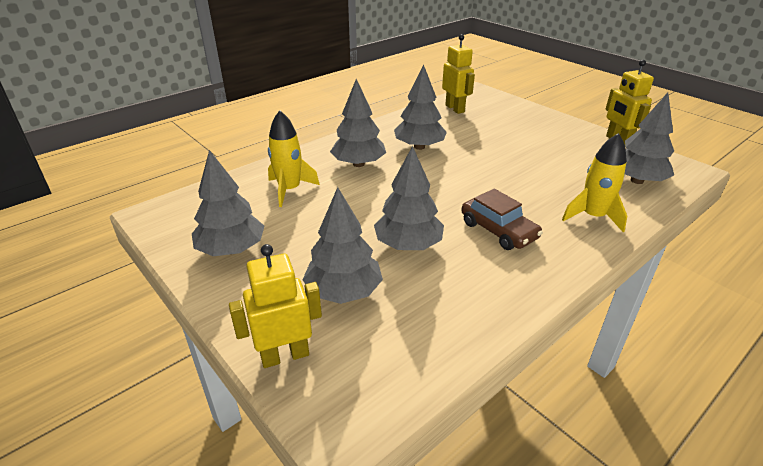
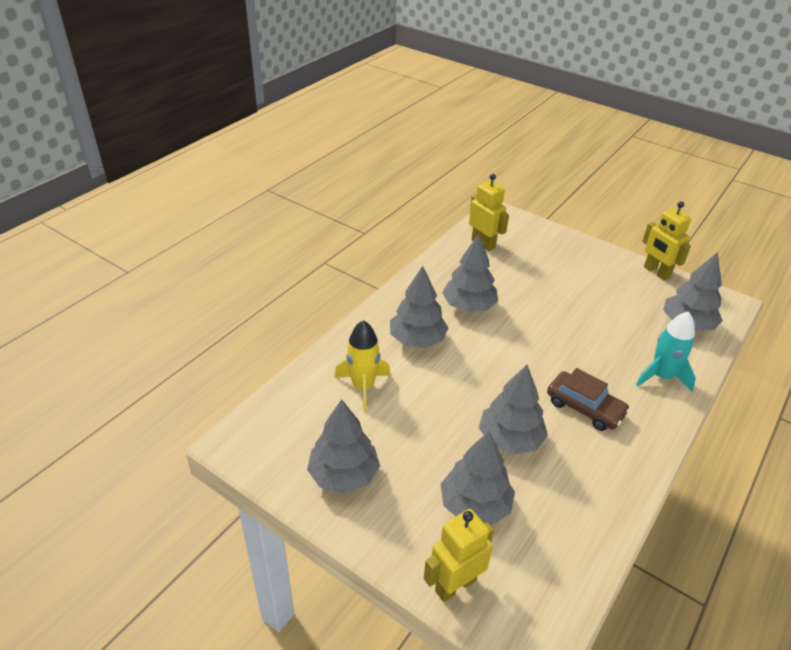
camera: 15 degrees left, 5 degrees up
(593, 216) = (661, 377): yellow rocket -> turquoise rocket

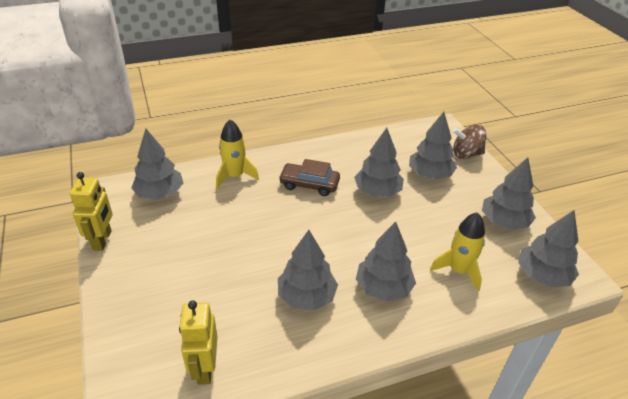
camera: 145 degrees left, 0 degrees up
(278, 423) = (542, 275): none -> grey tree
(455, 585) = (466, 154): yellow robot -> brown spinning top
(585, 407) = (309, 184): brown car -> brown car turned 60 degrees counterclockwise
(661, 377) = (235, 176): turquoise rocket -> yellow rocket

